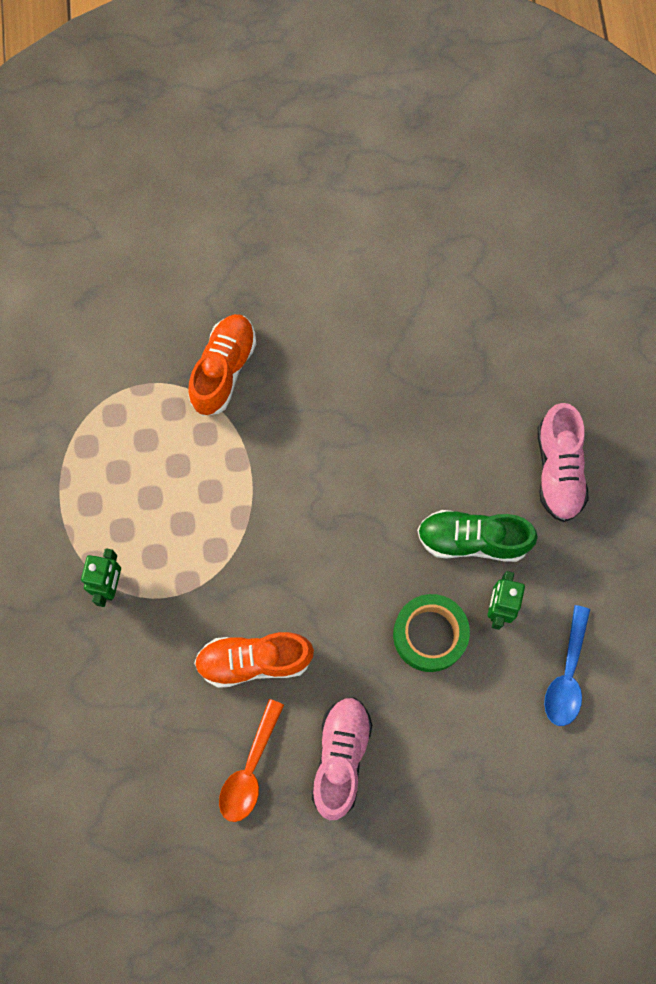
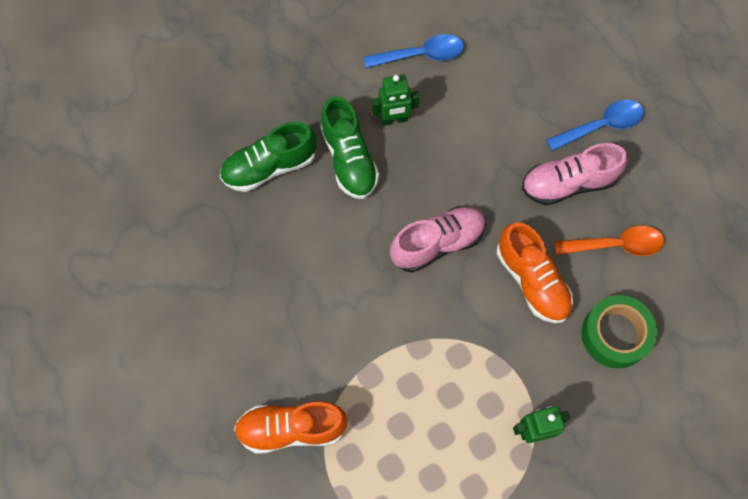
camera: 115 degrees left, 5 degrees down
(391, 833) = (601, 126): none -> blue spoon
(429, 635) = (441, 159): green tape -> green tape (615, 335)
(499, 457) = (269, 167): none -> green shoe
(558, 470) = (260, 119): pink shoe -> pink shoe (437, 243)

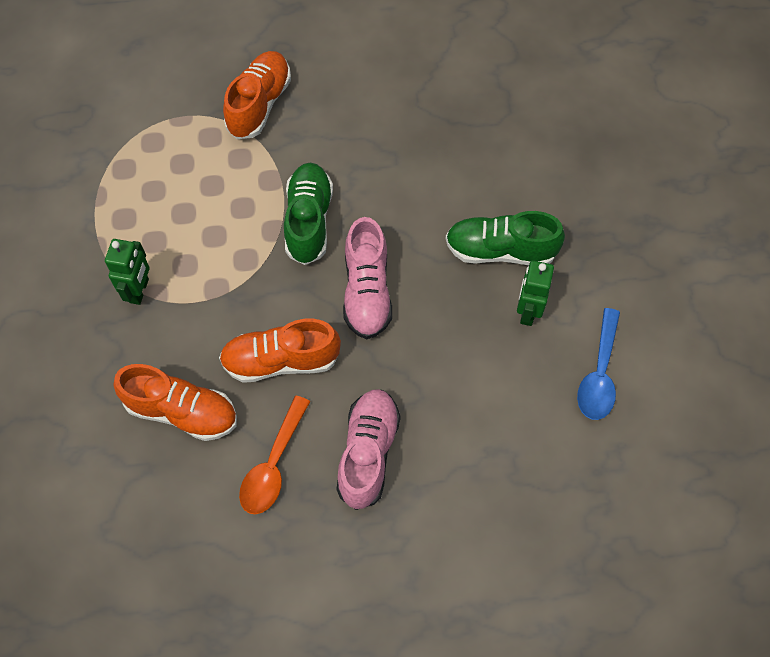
camera: 115 degrees right, 5 degrees down
(269, 167) = (524, 178): green shoe -> green shoe (309, 221)
(601, 126) = (420, 528): blue spoon -> none
(615, 335) = (182, 411): green tape -> orange shoe

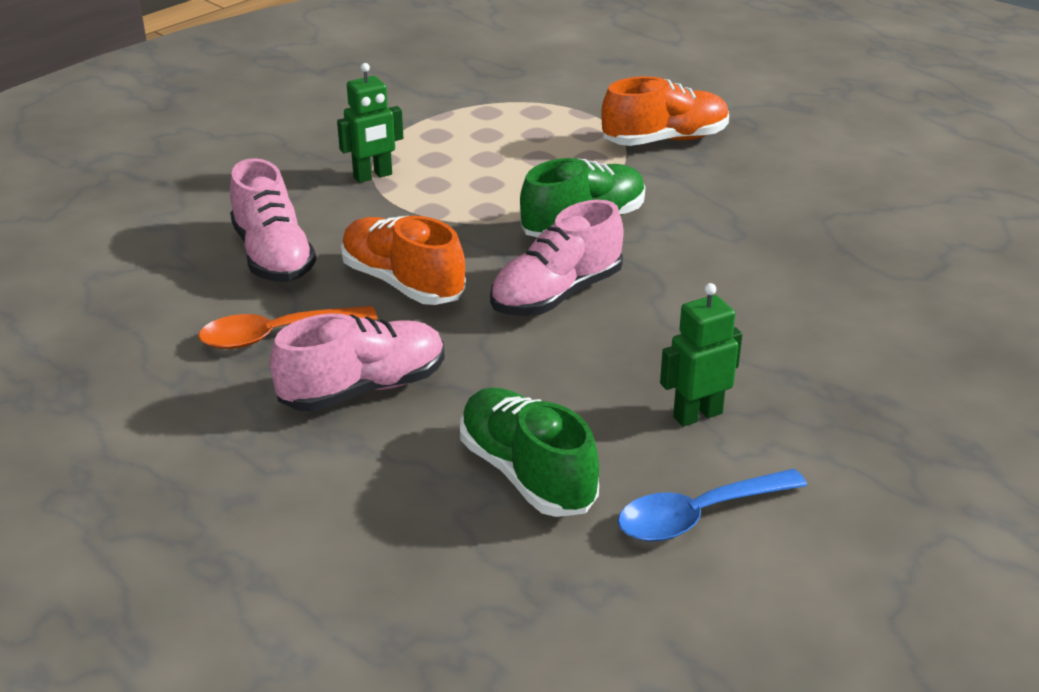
camera: 50 degrees right, 30 degrees down
(182, 411) = (273, 256): orange shoe -> pink shoe
(500, 250) = (743, 356): green shoe -> green shoe (527, 474)

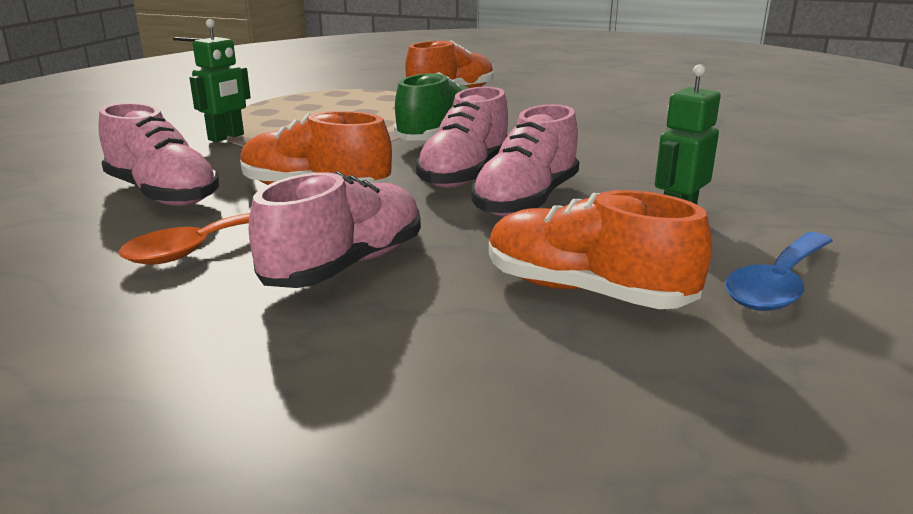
camera: 25 degrees left, 10 degrees down
(527, 474) = (586, 291): green shoe -> orange shoe
(580, 349) = (526, 201): none -> pink shoe

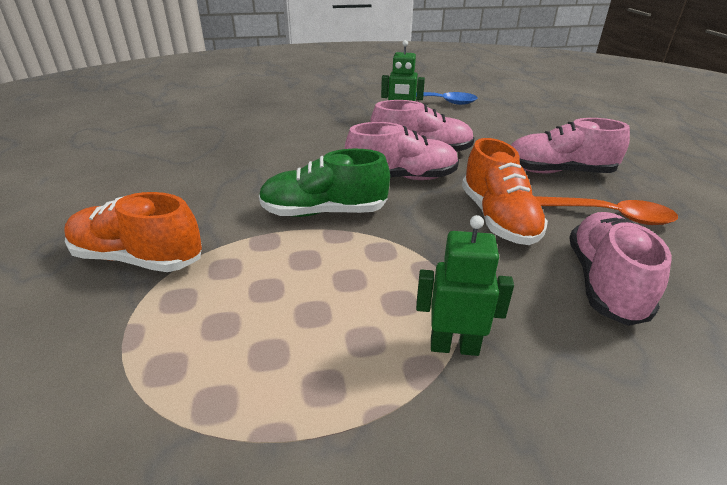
camera: 120 degrees left, 10 degrees up
(586, 291) = (495, 125): orange shoe -> none

